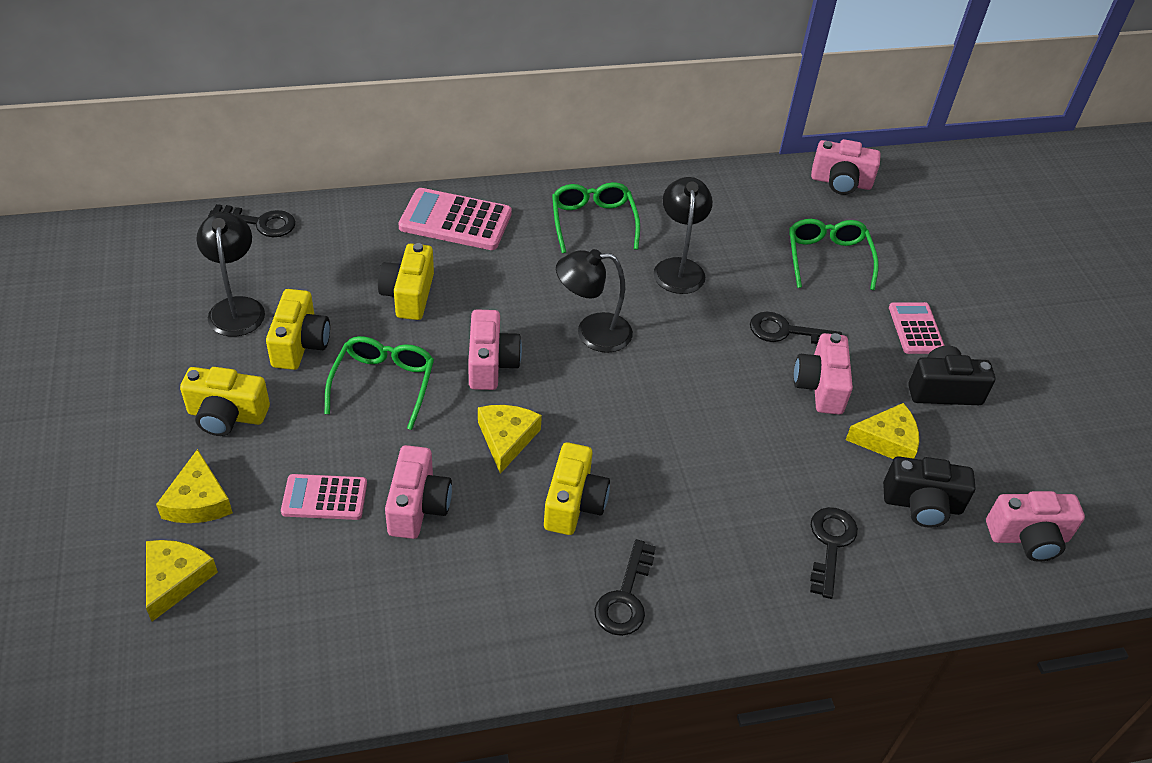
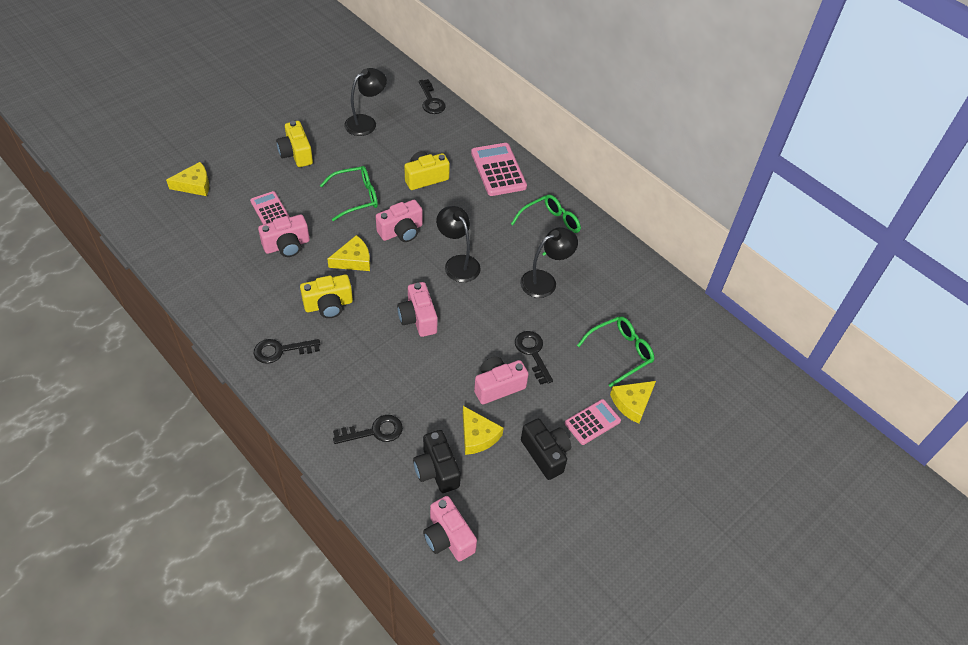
camera: 60 degrees right, 5 degrees up
(198, 500) = (241, 170): yellow cheese -> yellow cheese (632, 403)
(300, 344) = (359, 155): yellow camera -> none
(841, 182) = (706, 335): pink camera -> pink camera (418, 318)

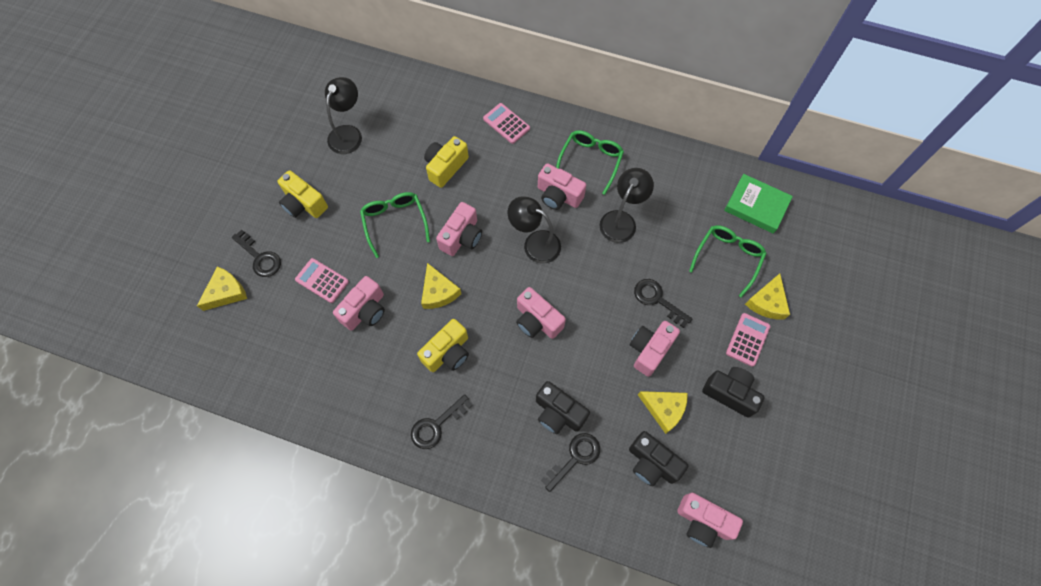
camera: 25 degrees left, 15 degrees up
(353, 260) = (438, 292): yellow cheese -> yellow cheese turned 120 degrees clockwise
(356, 197) = (395, 222): green glasses -> green glasses turned 60 degrees counterclockwise
(385, 392) = (558, 413): none -> black camera
(431, 101) = (394, 78): black key -> black key (260, 257)
(498, 170) = (506, 124): pink calculator -> pink calculator, size x0.63
(504, 239) = (558, 195): none -> pink camera
(676, 326) = (756, 206): none -> green book

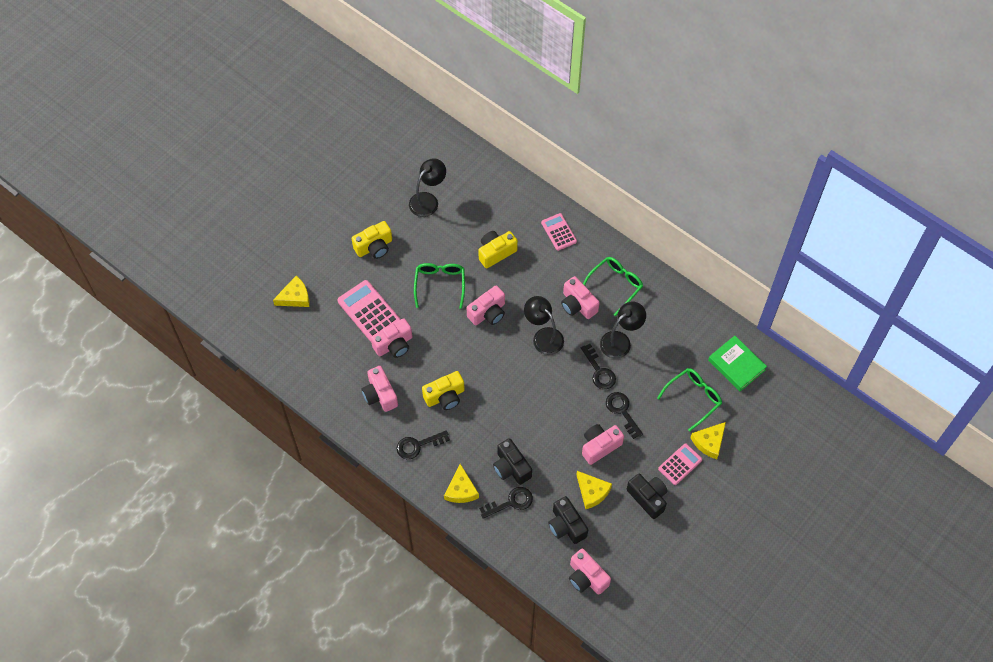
camera: 20 degrees right, 5 degrees down
(260, 257) = (328, 278): black key -> black key (599, 371)
(304, 204) = (374, 247): yellow camera -> yellow camera turned 90 degrees counterclockwise
(322, 281) = (369, 312): pink calculator -> pink calculator, size x1.60
(438, 292) = (454, 349): yellow cheese -> yellow cheese (461, 490)
(537, 321) = (522, 396): pink camera -> pink camera (380, 395)

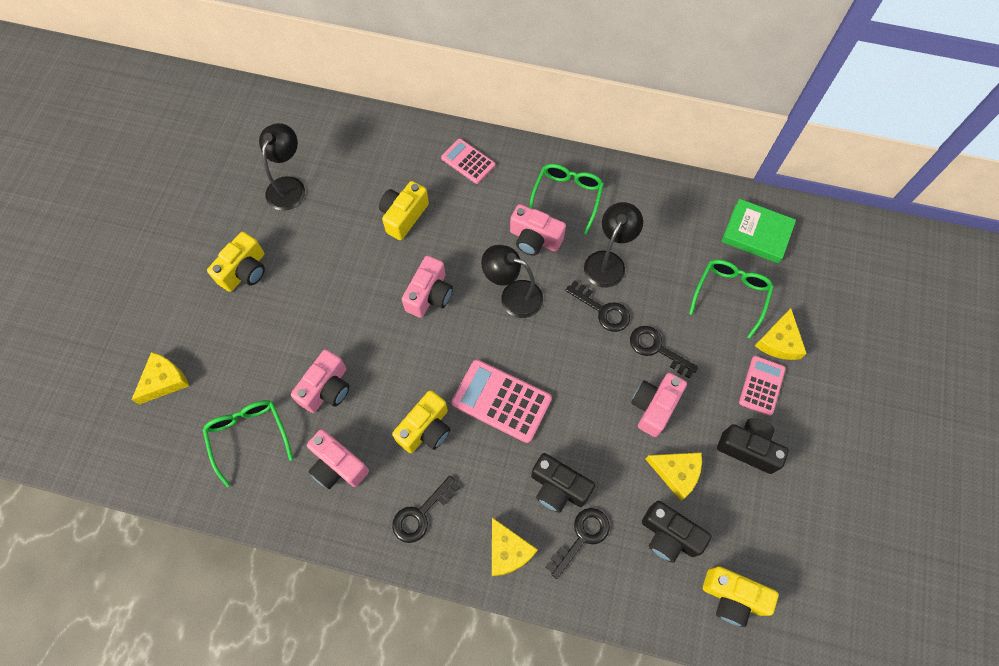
camera: 25 degrees left, 5 degrees up
(369, 312) = (274, 358): pink calculator -> pink calculator (501, 401)
(440, 284) = (351, 284): green glasses -> green glasses (249, 436)
(586, 577) = (732, 597): pink camera -> yellow camera

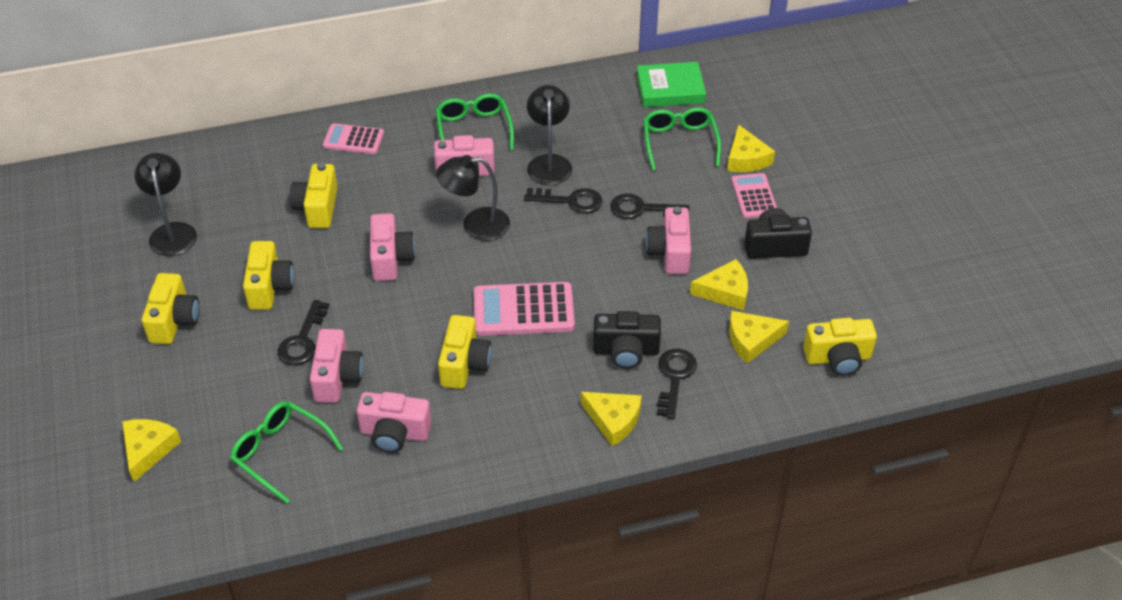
camera: 30 degrees left, 20 degrees down
(327, 275) = (270, 287): none -> yellow camera
(421, 514) = (508, 432): black key -> black key (302, 340)
(669, 535) = (751, 340): black camera -> yellow cheese

